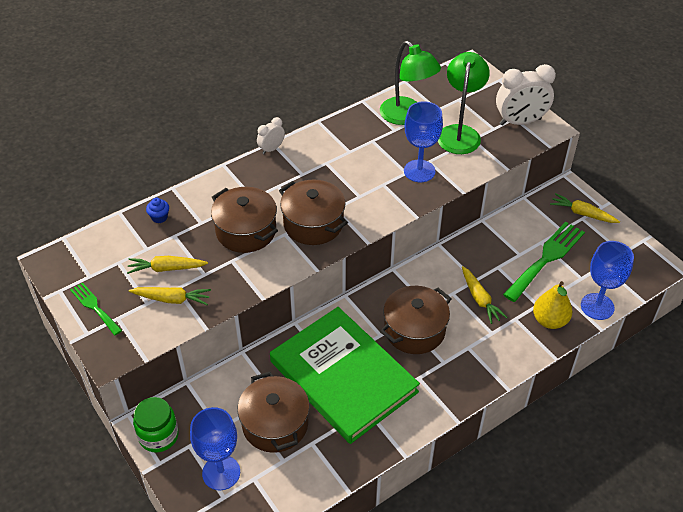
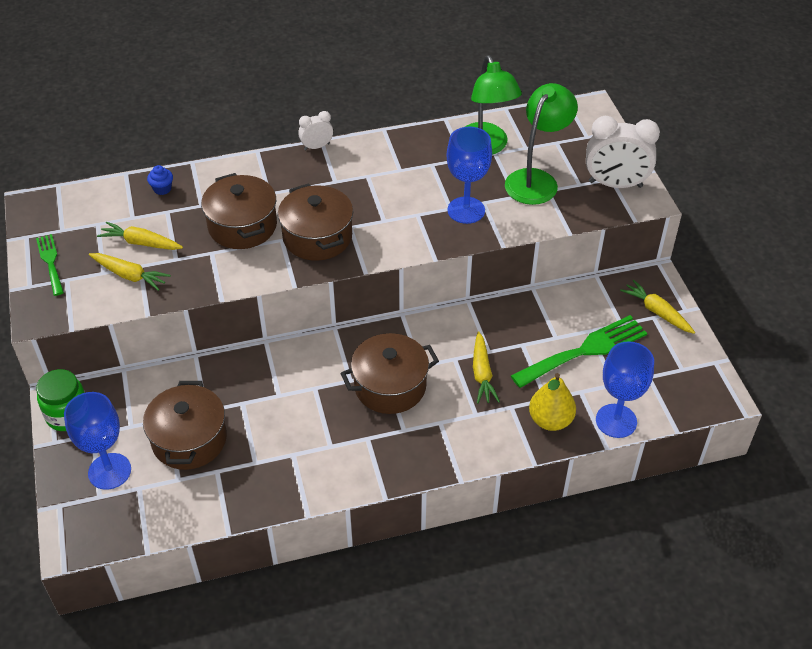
camera: 20 degrees right, 0 degrees up
(343, 377) = (286, 412): green book -> none

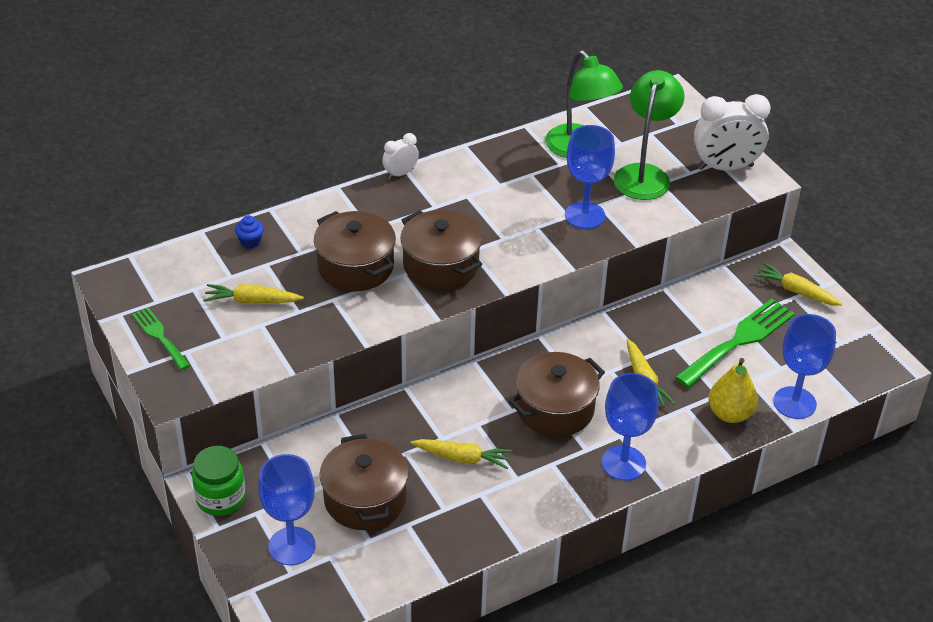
camera: 15 degrees left, 5 degrees down
(130, 275) = (255, 336): yellow carrot -> yellow carrot (462, 458)
(433, 450) = (623, 463): none -> blue goblet

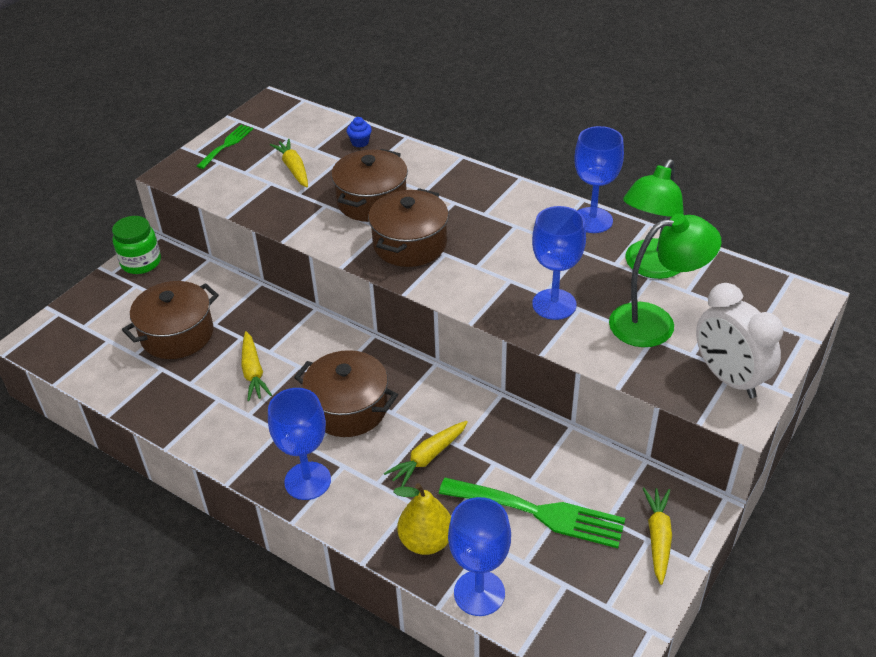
camera: 65 degrees right, 0 degrees up
(292, 546) = (110, 316): blue goblet -> blue goblet (592, 220)
(400, 173) = (509, 180): white clock -> none

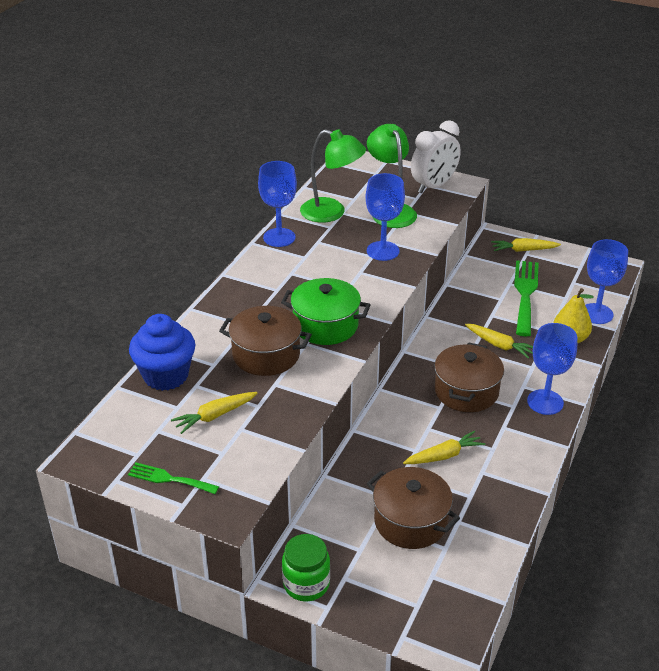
camera: 100 degrees left, 5 degrees down
(360, 142) = (166, 376): blue cupcake -> blue cupcake, size x2.45
(410, 244) = (325, 325): brown pot -> green pot

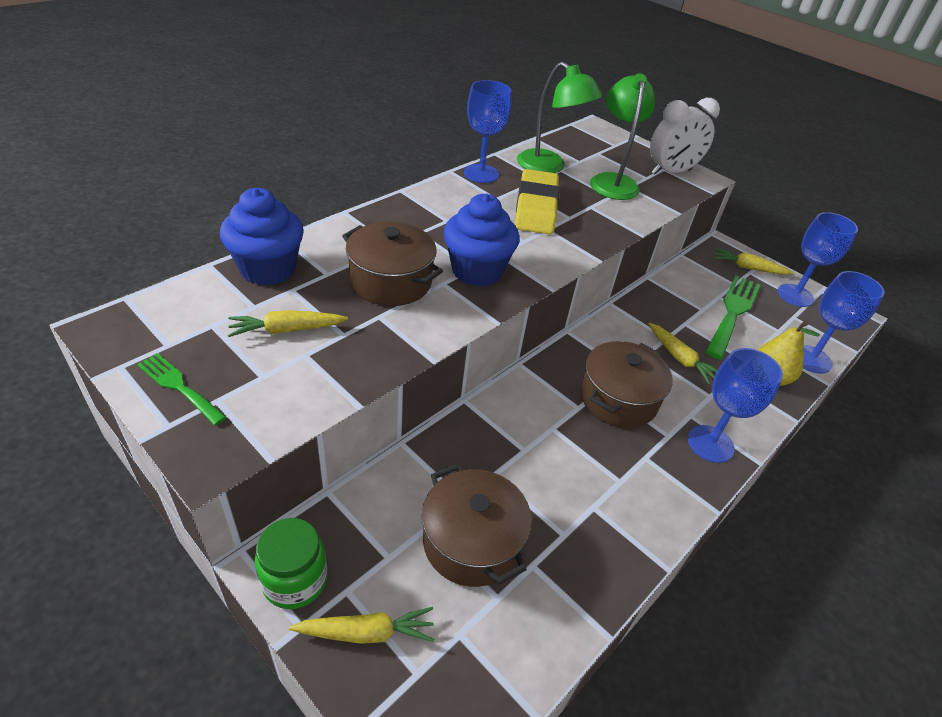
camera: 15 degrees right, 5 degrees up
(325, 325) = (477, 271): green pot -> blue cupcake
(341, 255) = (536, 207): none -> yellow eraser
(383, 251) = (584, 216): blue goblet -> blue goblet (795, 295)
(444, 455) = (555, 468): yellow carrot -> yellow carrot (366, 632)

